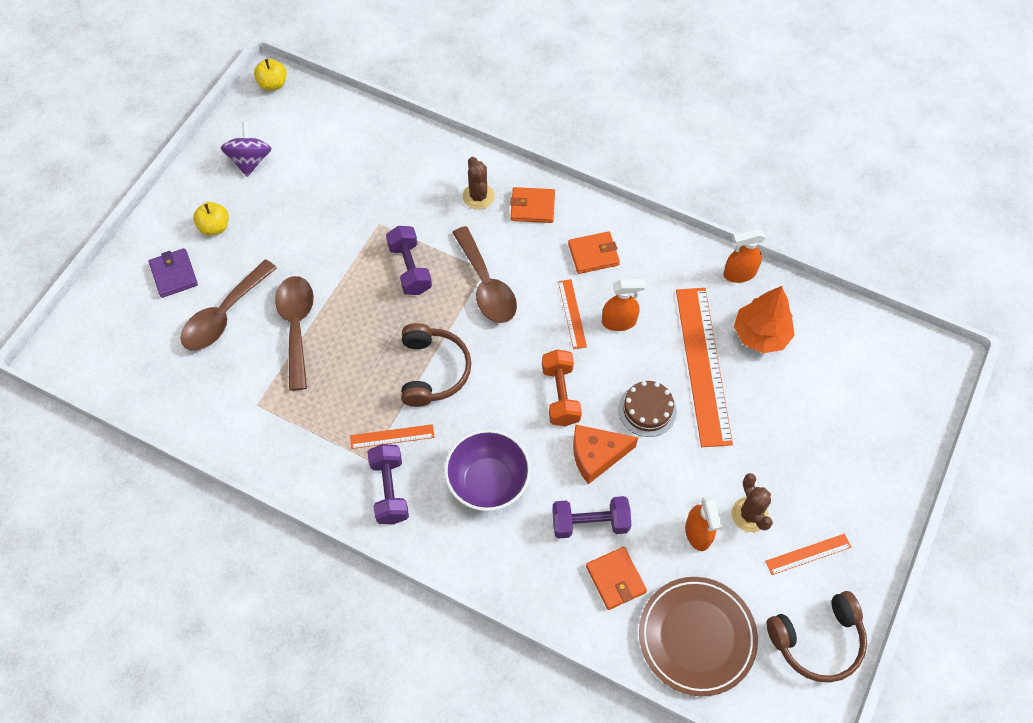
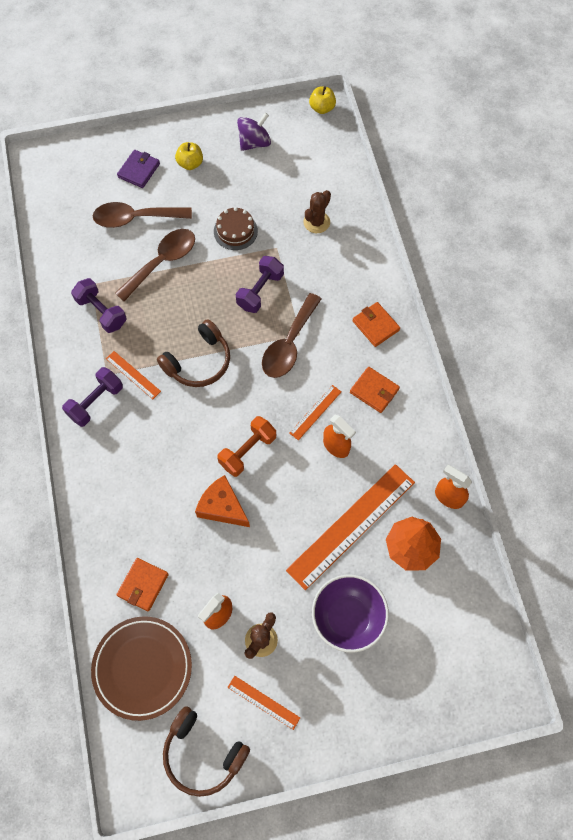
camera: 50 degrees right, 5 degrees up
(478, 196) = (352, 287): brown cactus -> brown cactus (316, 222)
(488, 482) = (148, 455): purple bowl -> purple bowl (348, 617)
(590, 523) = (170, 539): purple dumbbell -> purple dumbbell (101, 312)
(647, 410) = (284, 514): brown cake -> brown cake (235, 231)

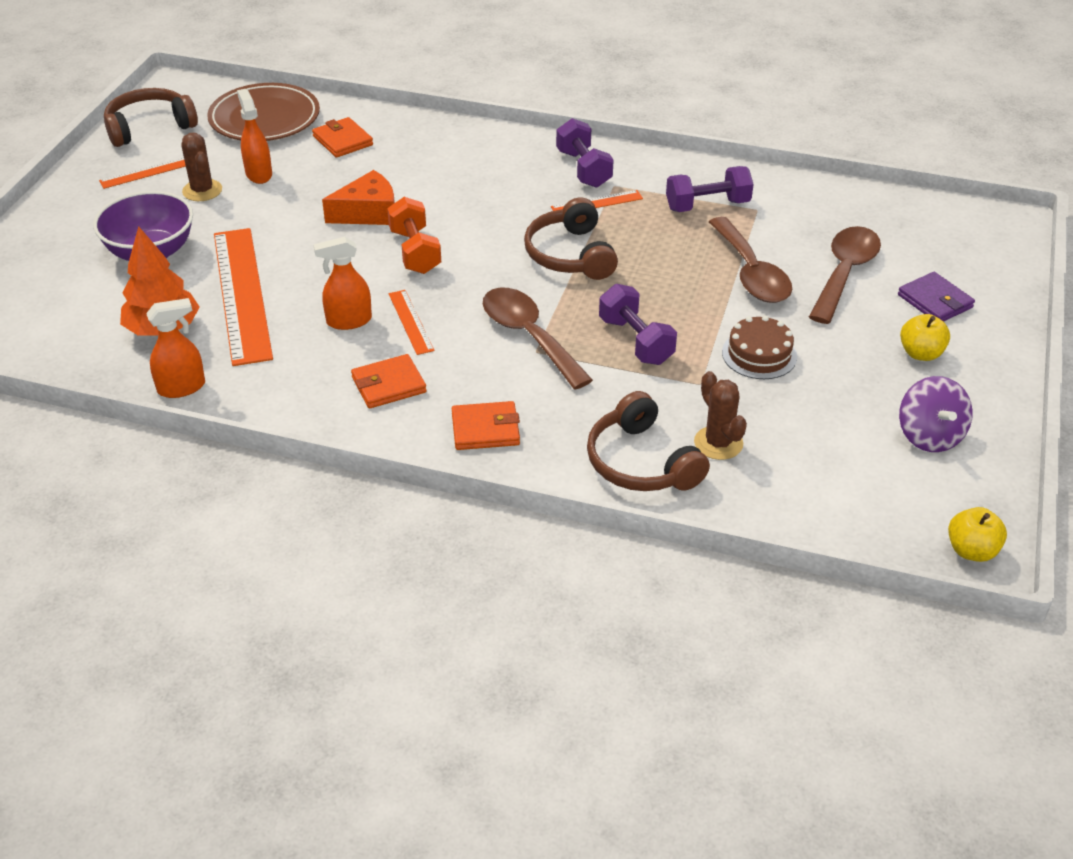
camera: 120 degrees right, 25 degrees down
(352, 248) = (641, 462): none -> brown headphones

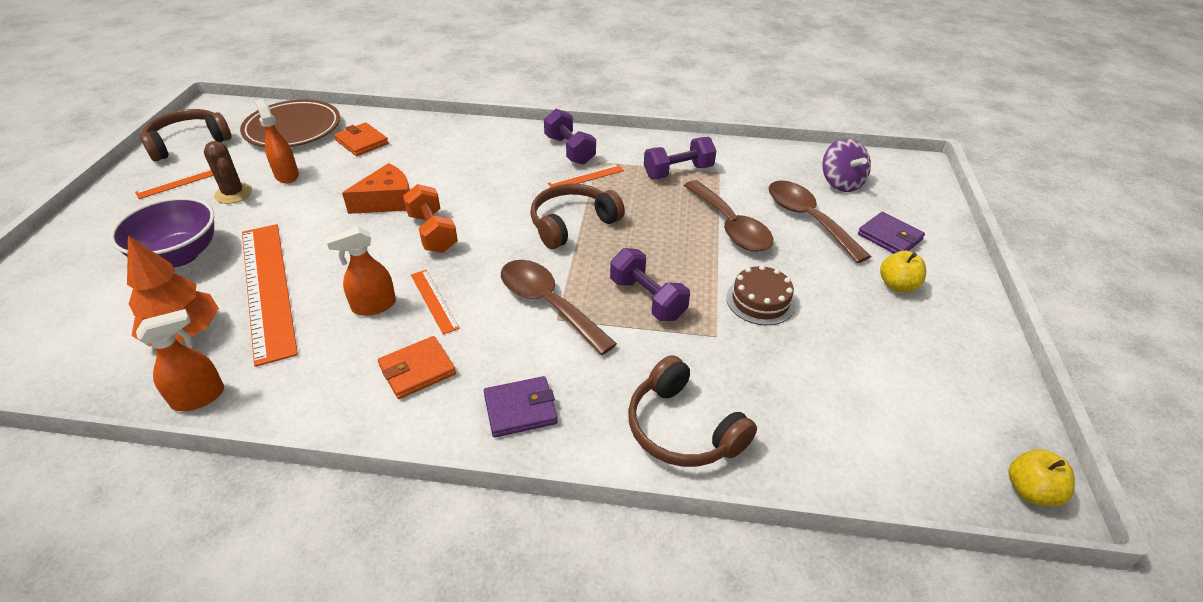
camera: 10 degrees left, 0 degrees up
(485, 429) = (520, 409): orange wallet -> purple wallet
(570, 255) = (572, 223): brown headphones -> brown headphones turned 75 degrees clockwise
(718, 443) = (750, 397): brown cactus -> none
(844, 273) = (807, 219): brown spoon -> brown spoon turned 45 degrees counterclockwise
(929, 436) = (938, 366): purple spinning top -> purple spinning top (841, 183)

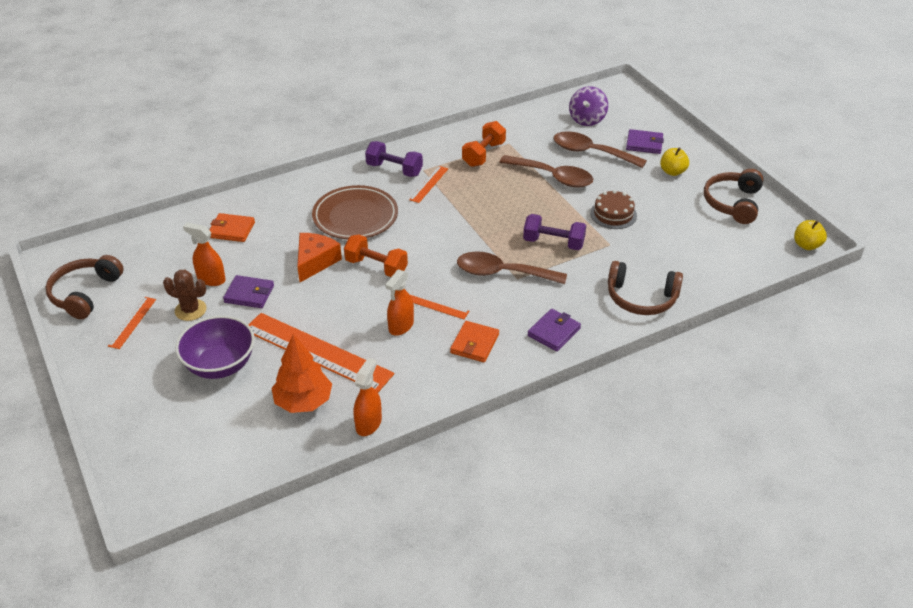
camera: 35 degrees left, 0 degrees up
(293, 129) = (158, 244): brown plate -> brown plate (355, 217)
(295, 203) = (249, 294): none -> purple wallet
(572, 223) = (458, 219): brown headphones -> brown headphones (732, 203)
(678, 172) = (483, 154): purple dumbbell -> orange dumbbell
(841, 183) = (587, 119): purple spinning top -> purple spinning top turned 75 degrees clockwise

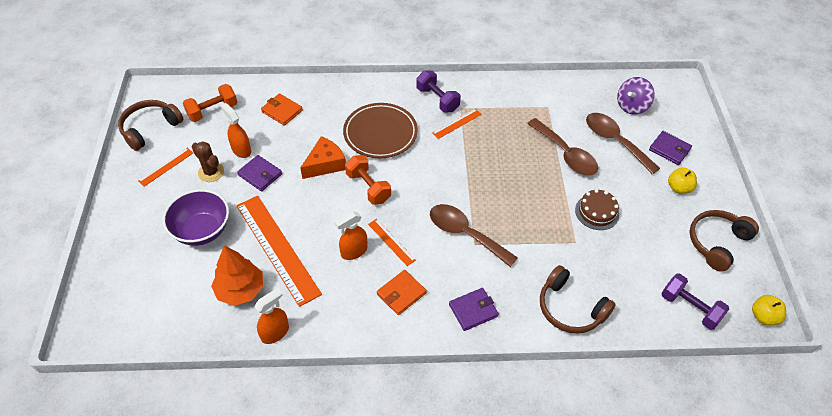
camera: 25 degrees right, 10 degrees up
(483, 154) = (519, 110): orange dumbbell -> orange dumbbell (213, 111)
(553, 243) = (526, 221): purple dumbbell -> purple dumbbell (689, 308)

